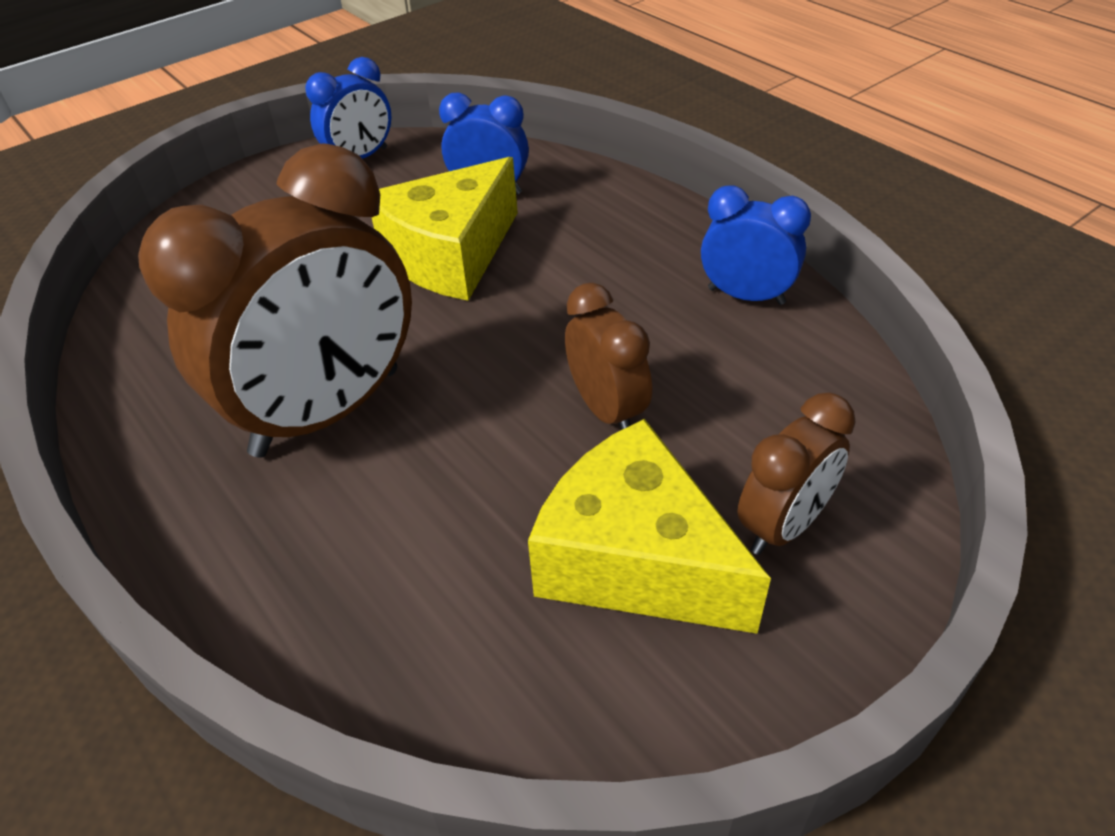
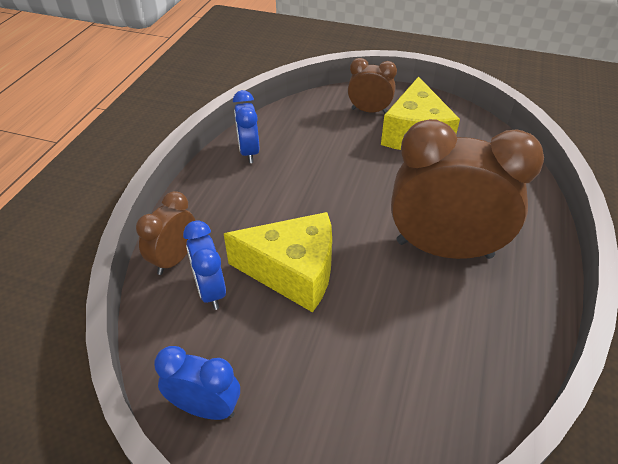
camera: 125 degrees left, 0 degrees up
(607, 410) = (356, 165): brown clock -> brown clock (174, 259)

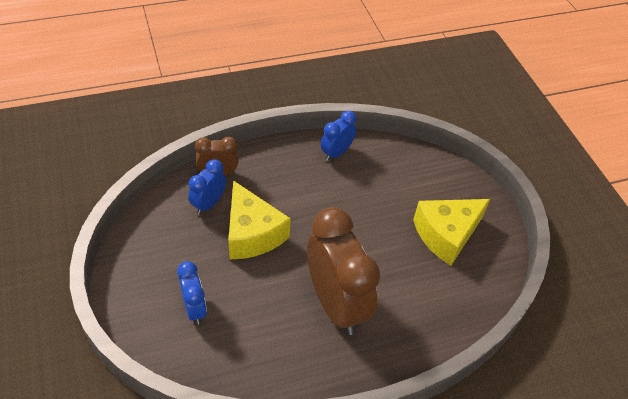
camera: 50 degrees right, 5 degrees up
(205, 408) = (137, 246): blue clock -> blue clock (194, 308)
(369, 111) = (447, 194): brown clock -> none

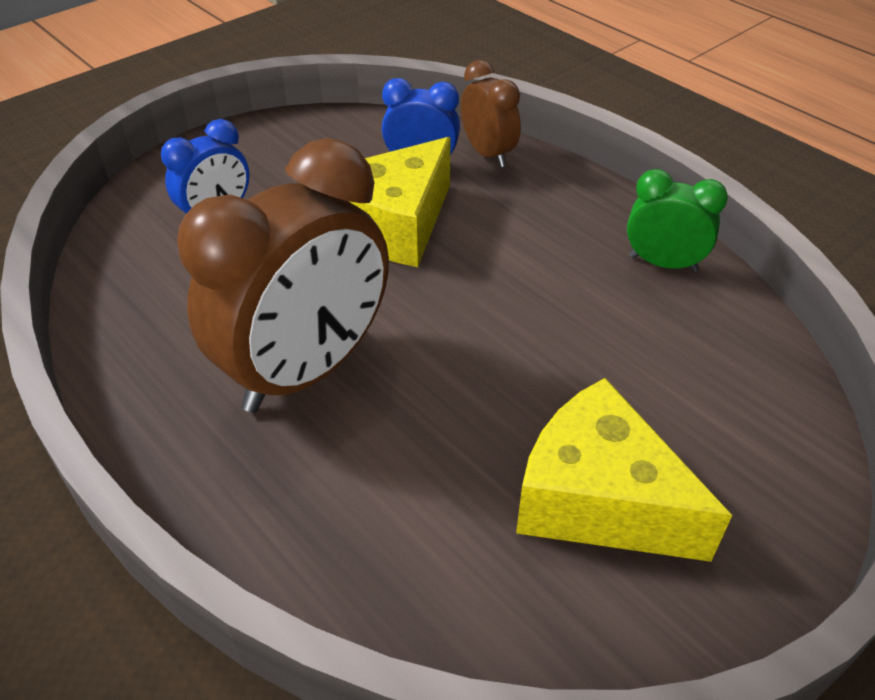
camera: 70 degrees right, 5 degrees down
(336, 153) = (663, 263): blue clock -> green clock

